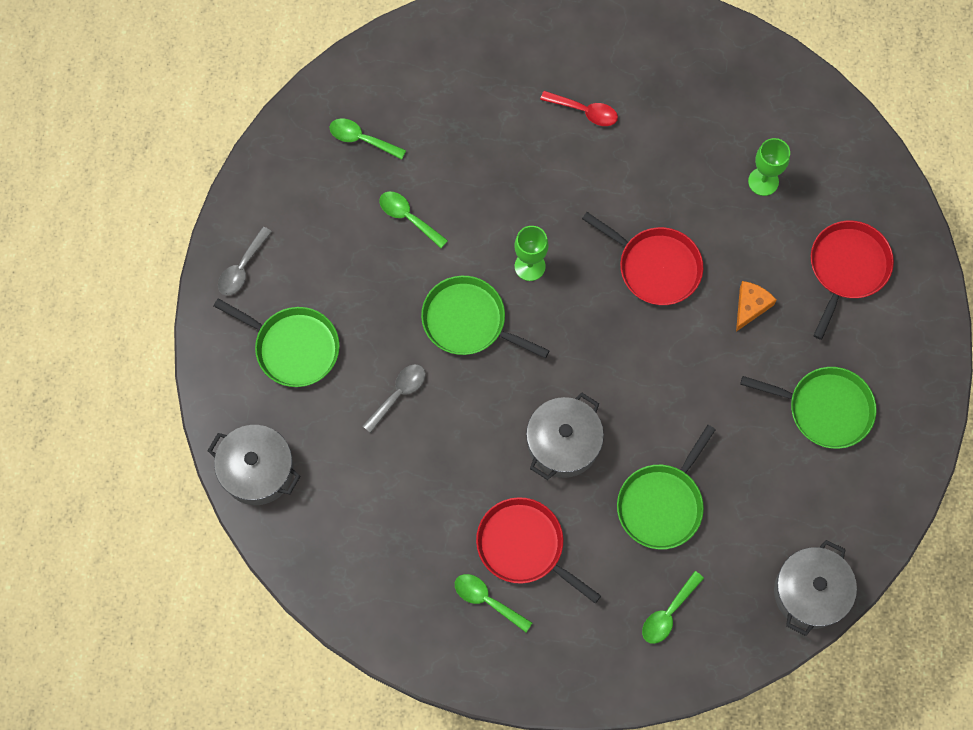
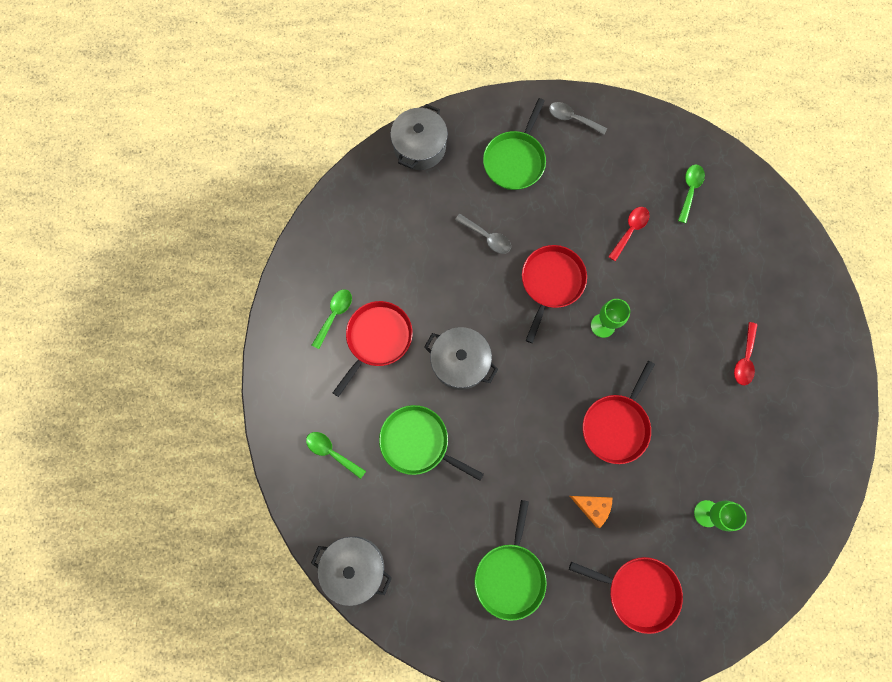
camera: 85 degrees right, 5 degrees up
(408, 217) = (630, 230): green spoon -> red spoon
(468, 321) = (551, 283): green pan -> red pan

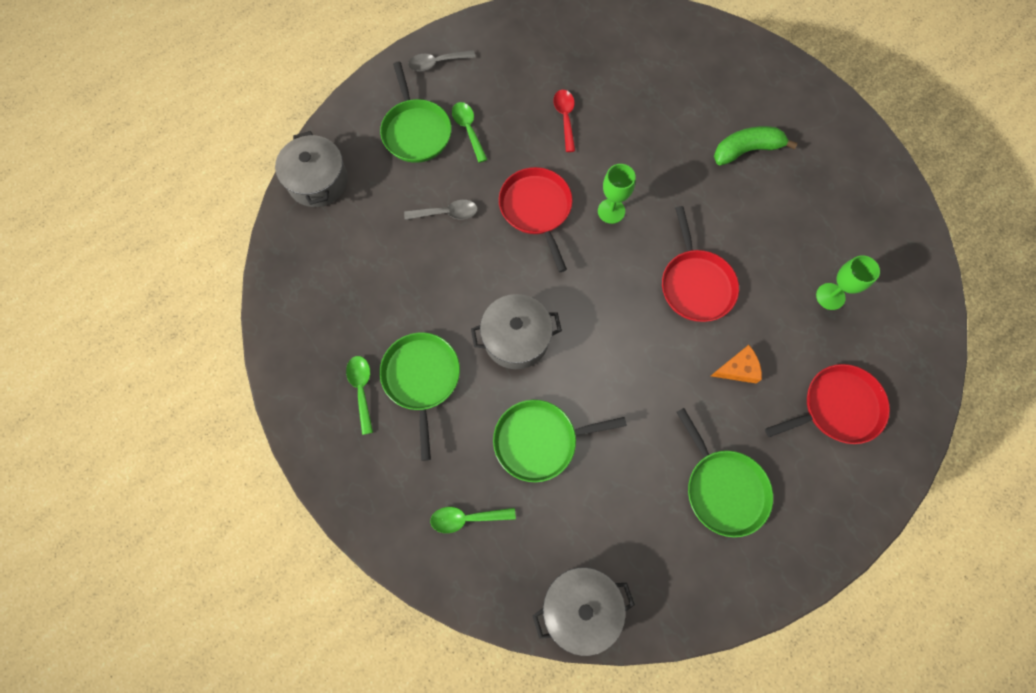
camera: 40 degrees left, 5 degrees down
(377, 339) = (421, 379): red pan -> green pan
(689, 190) = (585, 52): green spoon -> green spoon (468, 129)
(744, 359) = (746, 150): red spoon -> green banana

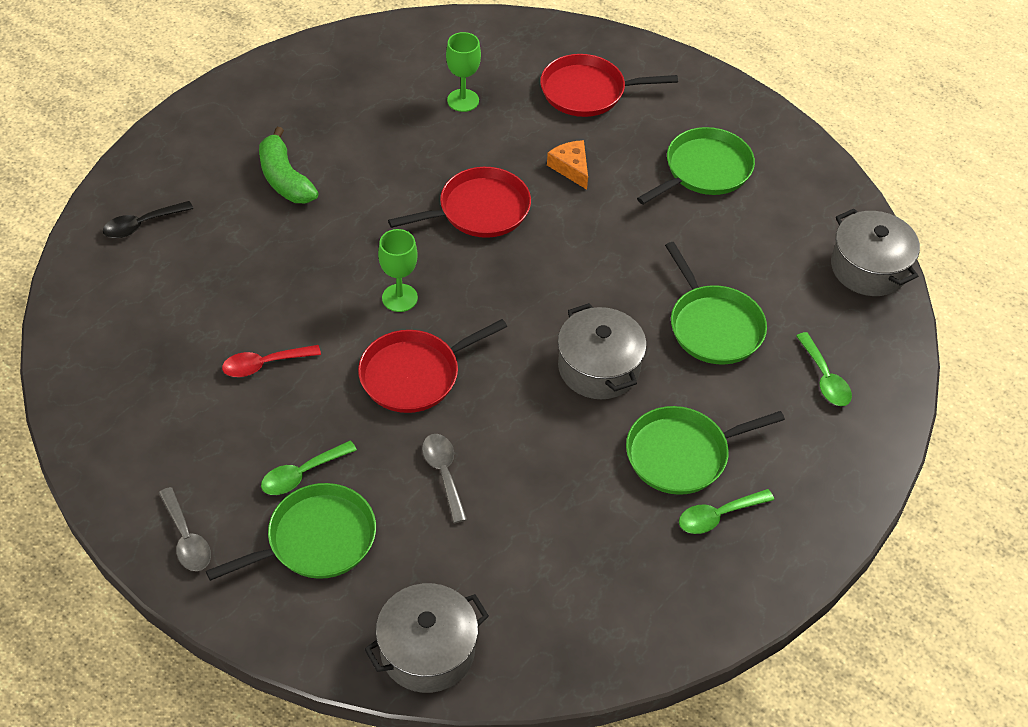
camera: 105 degrees left, 20 degrees down
(708, 56) = (142, 225): none -> black spoon
(837, 407) = (587, 91): red pan -> red pan turned 60 degrees counterclockwise

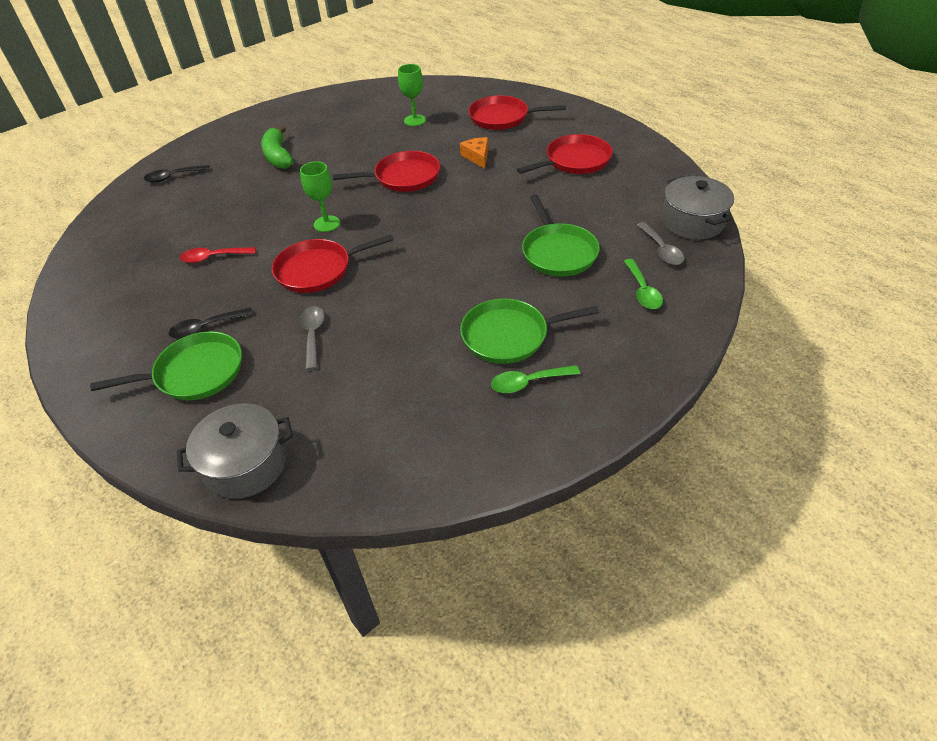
camera: 15 degrees right, 5 degrees down
(186, 538) = (100, 364): grey spoon -> grey spoon (661, 250)
(302, 474) = (206, 327): green spoon -> black spoon
(598, 367) = (459, 273): grey pot -> none
(704, 170) = (575, 161): green pan -> red pan

